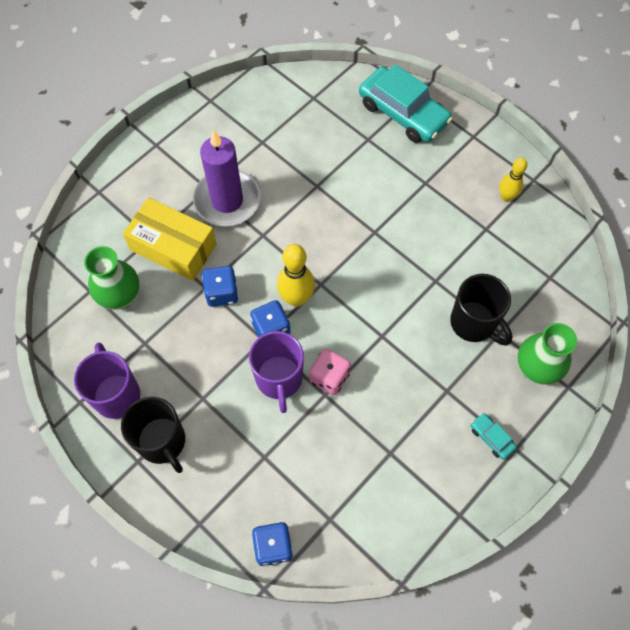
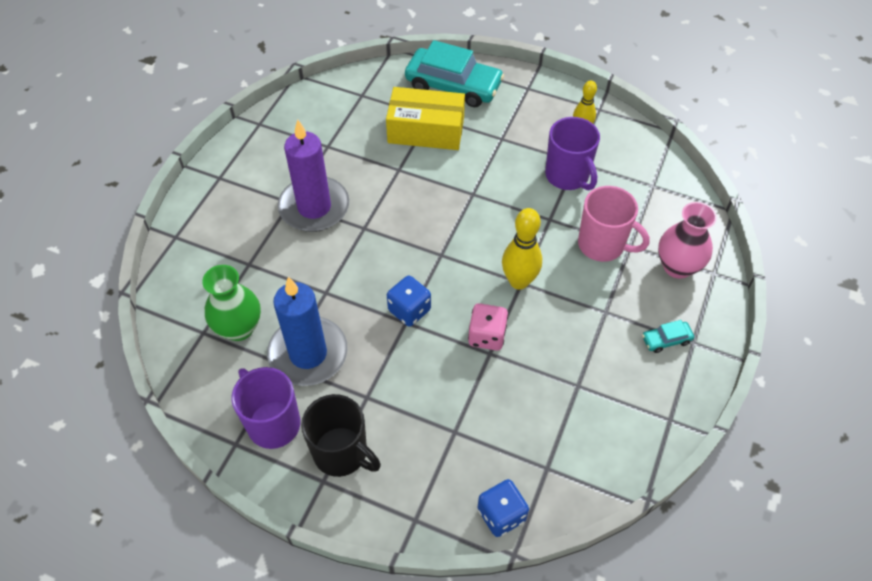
camera: 20 degrees left, 10 degrees down
(169, 341) = (308, 354): none -> blue candle
(173, 247) = (276, 265): yellow box -> yellow box (426, 130)
(222, 293) = (344, 292): blue dice -> none
(279, 379) = (437, 354): purple mug -> purple mug (568, 176)
(296, 298) = (422, 274): yellow bowling pin -> yellow bowling pin (519, 281)
(474, 323) = (602, 245): black mug -> pink mug
(491, 437) = (666, 340): turquoise car -> turquoise car turned 45 degrees counterclockwise
(535, 369) = (677, 267): green vase -> pink vase

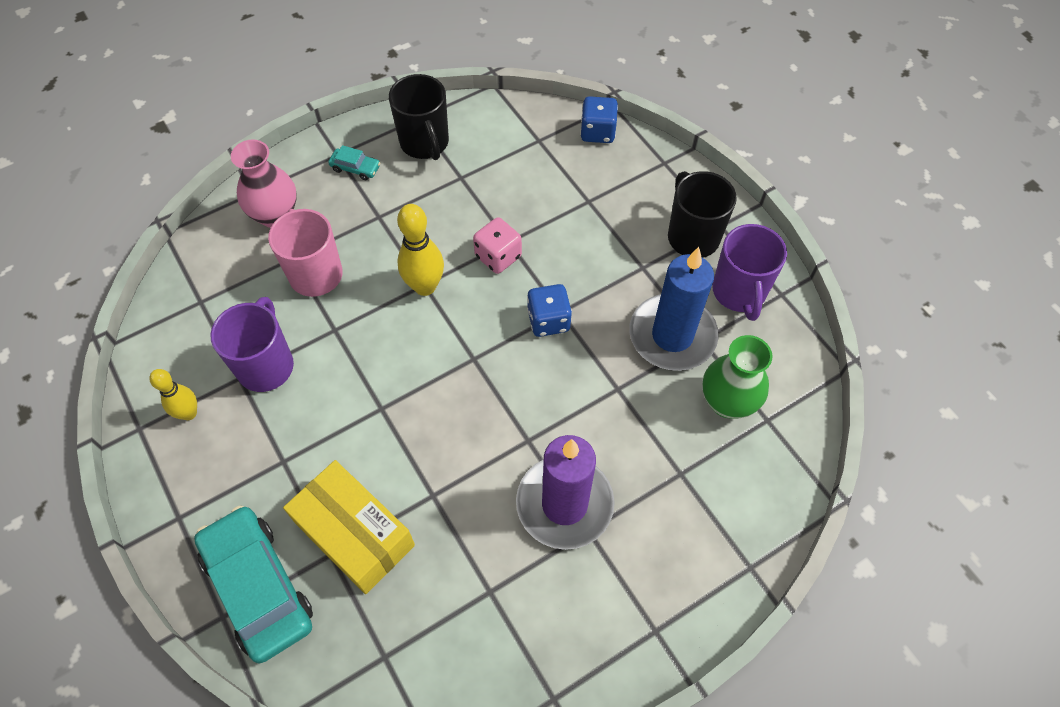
camera: 145 degrees left, 5 degrees up
(637, 399) = (425, 143): none -> black mug

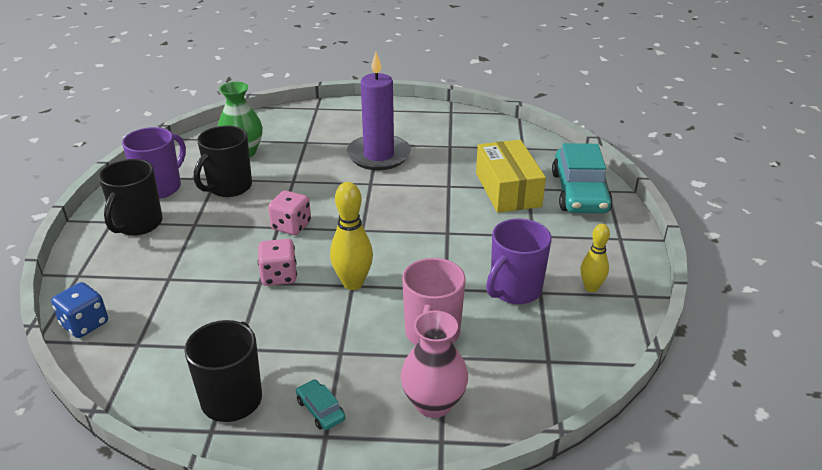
camera: 145 degrees left, 25 degrees down
(548, 320) = (291, 226): blue dice -> pink dice
(672, 335) = (229, 187): blue candle -> black mug

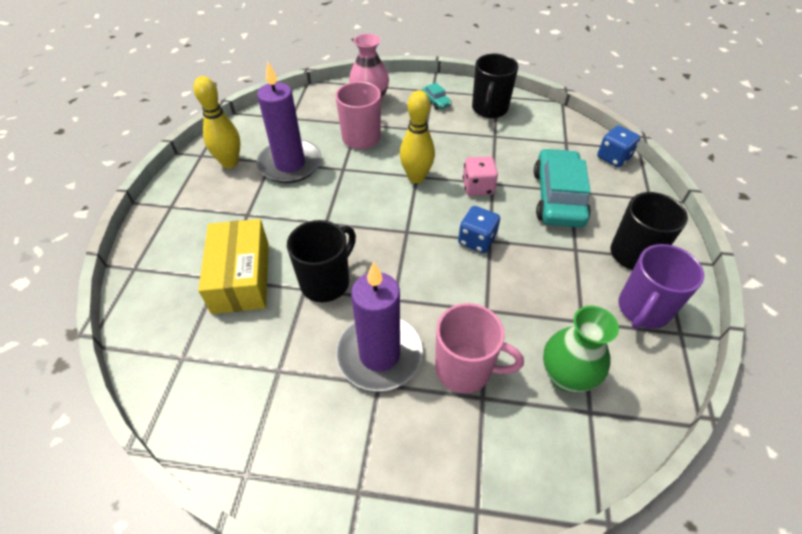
camera: 175 degrees left, 15 degrees up
(229, 187) = (560, 304): black mug -> black mug (326, 282)
(291, 226) = (476, 240): pink dice -> blue dice
(316, 152) = (465, 369): none -> pink mug
(514, 290) = (290, 164): purple mug -> purple candle
(579, 192) = (166, 267): turquoise car -> turquoise car (558, 197)
(591, 287) = (230, 163): yellow bowling pin -> yellow bowling pin, size x1.54

